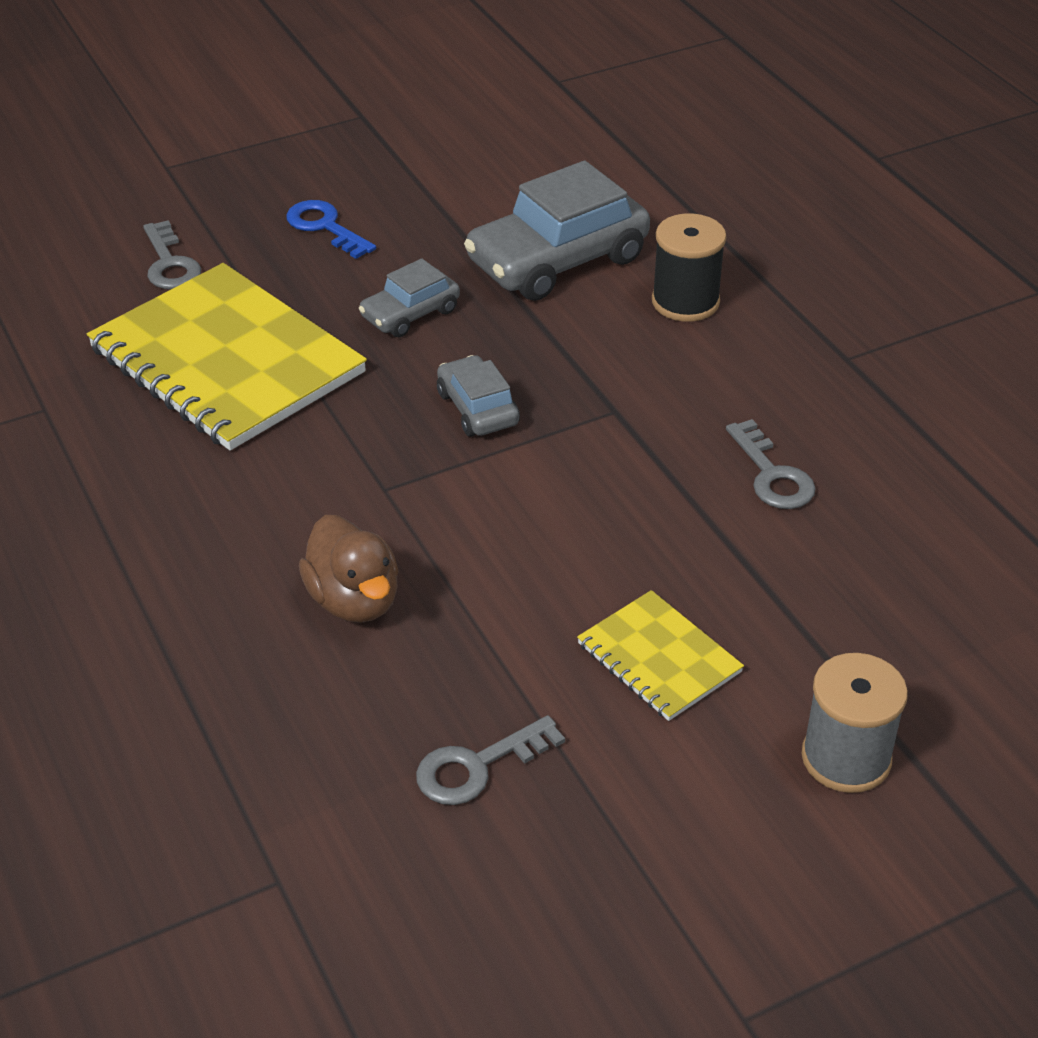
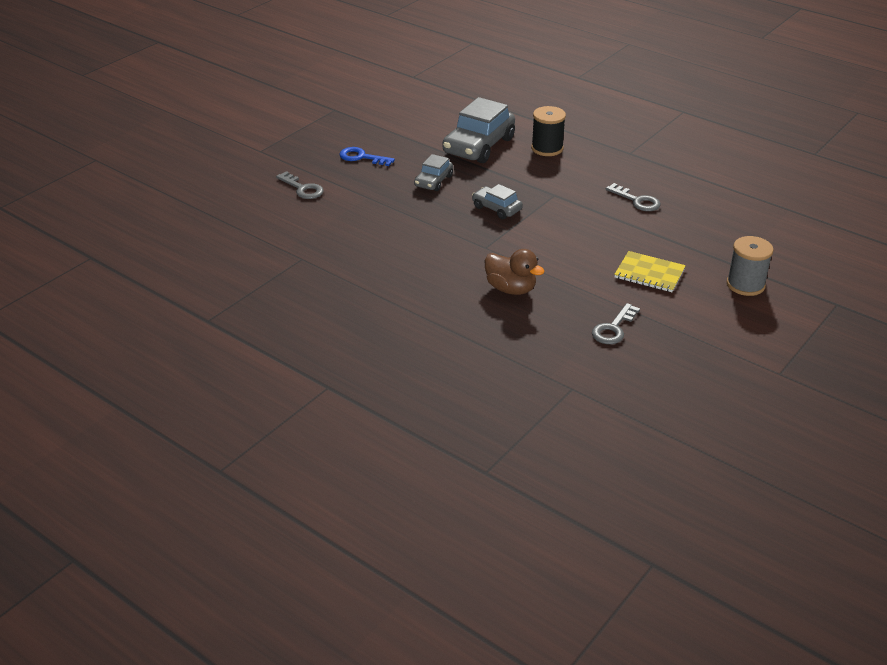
camera: 25 degrees left, 5 degrees down
(226, 361) = (368, 219): yellow notebook -> none

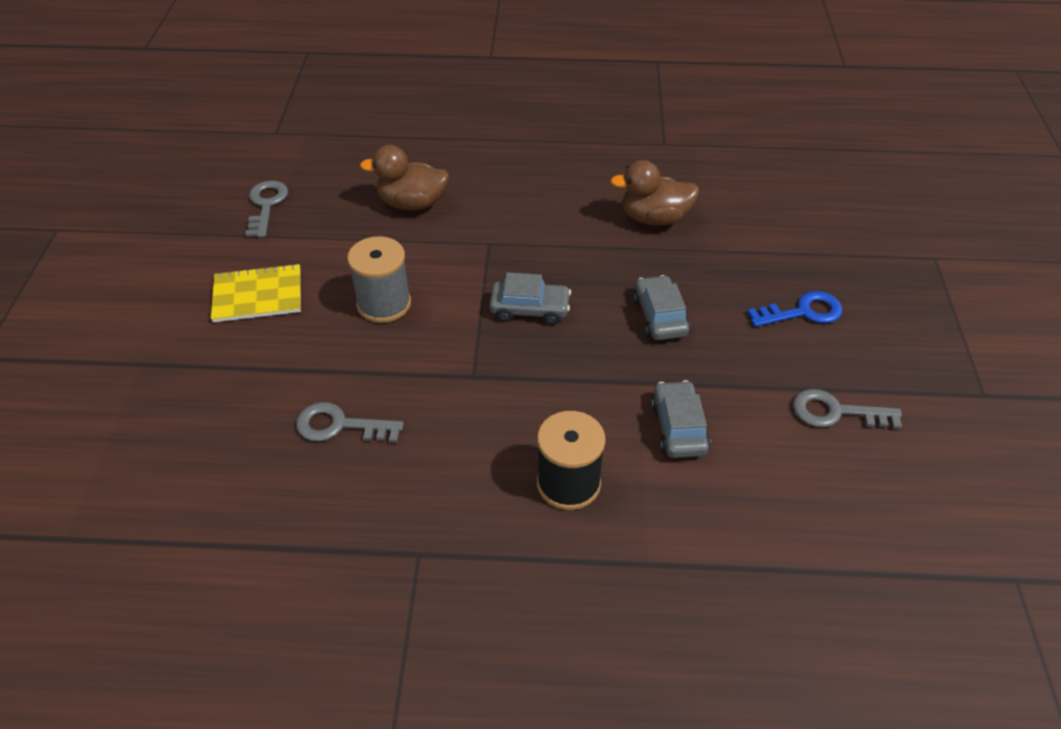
camera: 145 degrees right, 10 degrees up
(302, 188) = (793, 225): grey key -> grey key (836, 412)
(372, 221) = (654, 218): none -> brown duck
(479, 146) = (678, 428): grey car -> grey car, size x0.53
(745, 285) = (118, 334): grey spool -> grey spool (384, 304)

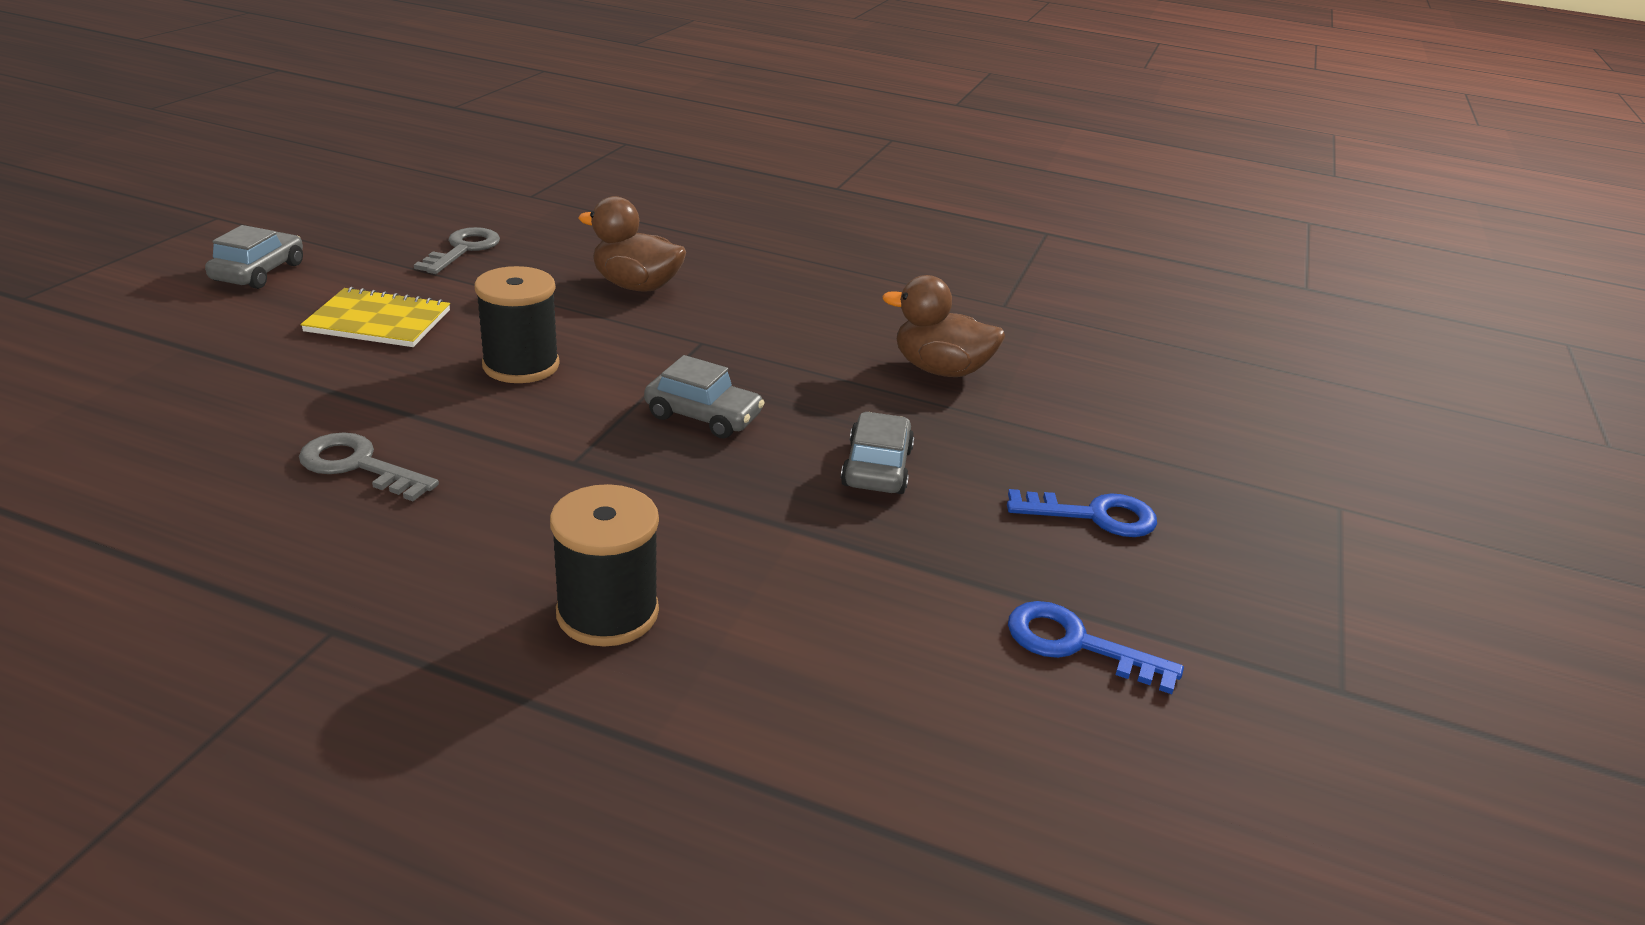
camera: 15 degrees right, 15 degrees down
(384, 304) = (521, 365): grey spool -> black spool
(678, 428) = (816, 595): grey car -> grey car (258, 272)
(836, 412) = (1076, 644): grey key -> blue key

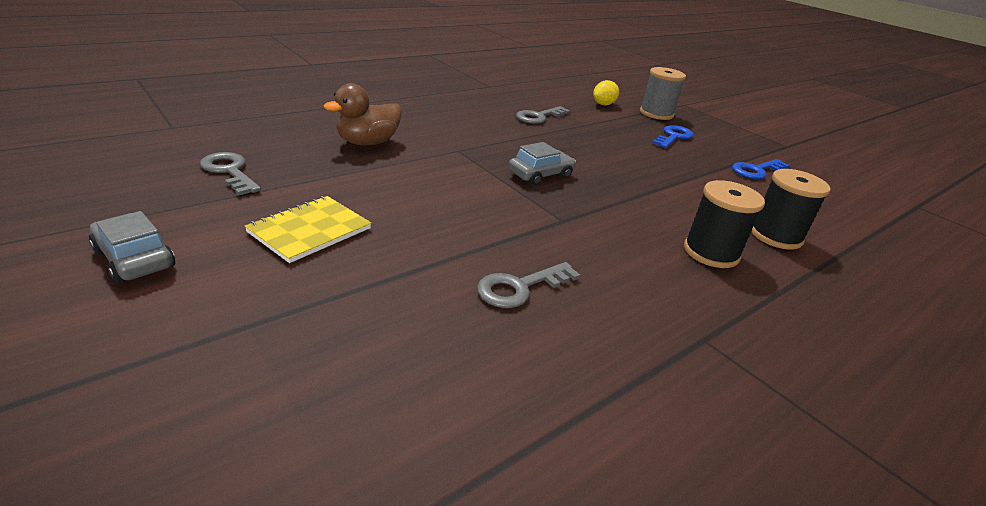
camera: 60 degrees left, 0 degrees up
(521, 365) = (434, 202): black spool -> black spool (775, 236)
(876, 468) = (615, 157): grey car -> none
(940, 370) = (539, 117): brown duck -> grey key
(1128, 415) = (603, 104): none -> yellow lemon
(1196, 479) = (656, 114): none -> grey spool

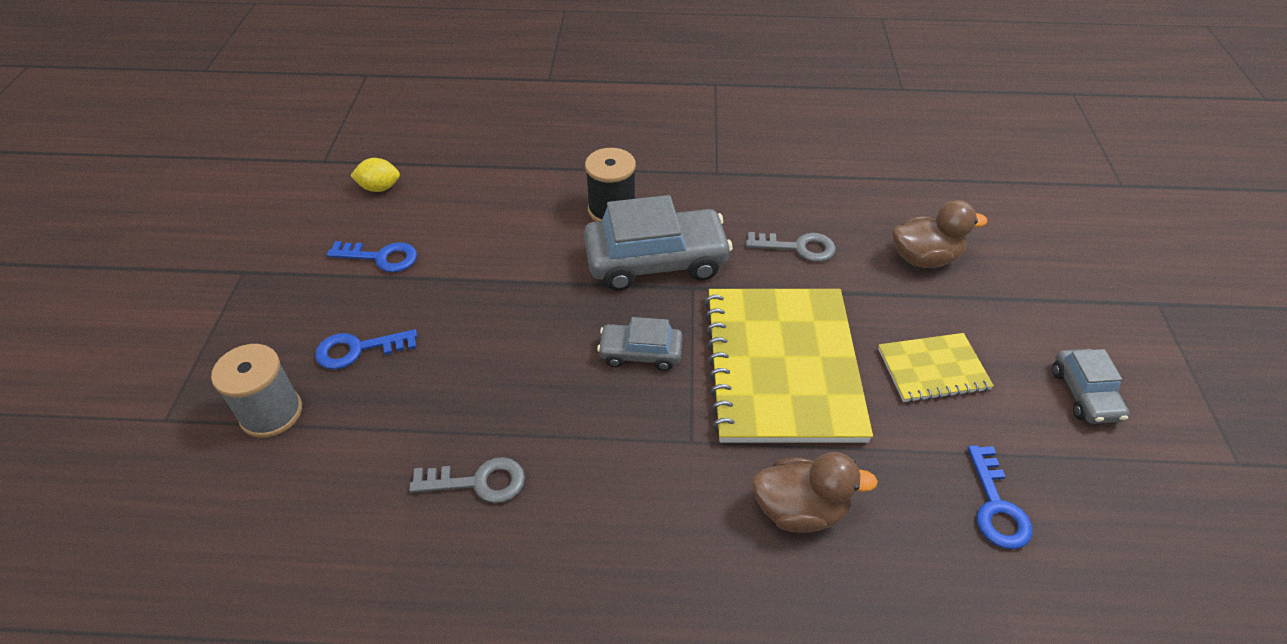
camera: 135 degrees left, 15 degrees up
(230, 171) = (996, 506): grey key -> blue key
(370, 336) = (924, 258): none -> brown duck
(440, 195) = (782, 366): none -> yellow notebook
(603, 104) = (308, 478): yellow lemon -> yellow lemon (379, 188)
(615, 228) = (656, 261): none -> grey car
(775, 236) = (528, 197): black spool -> none

